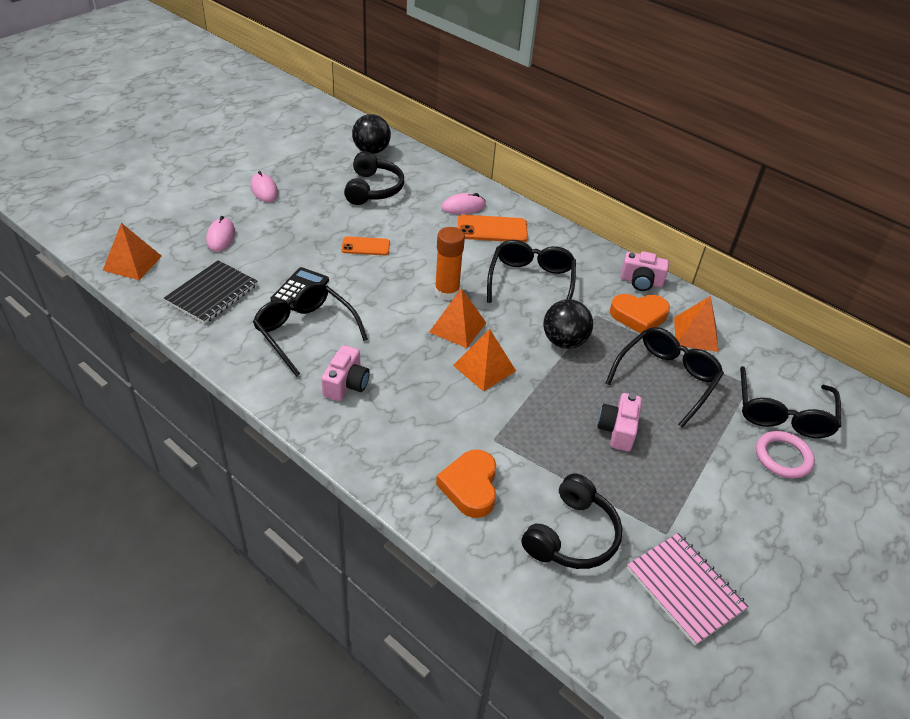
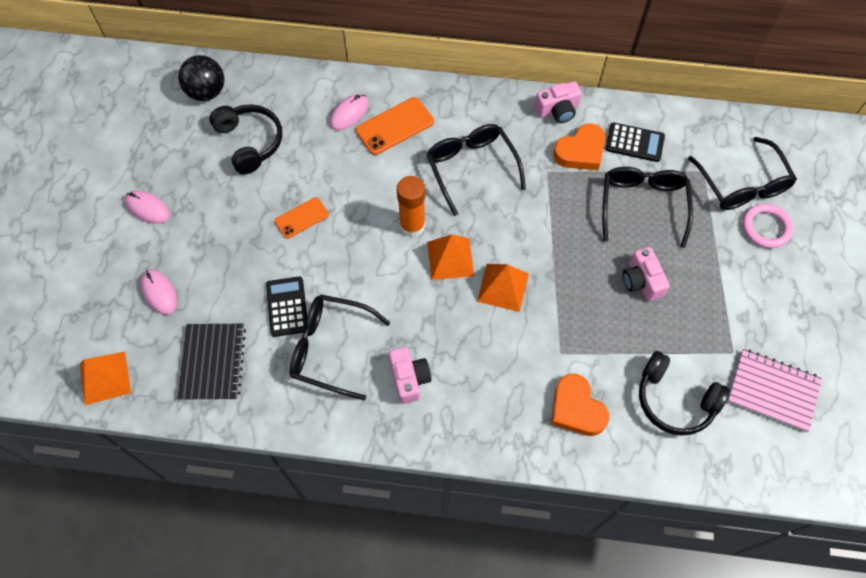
camera: 30 degrees left, 20 degrees up
(564, 341) = (543, 217): black ball -> none
(572, 536) = (674, 400): black headphones -> black headphones turned 120 degrees clockwise
(696, 334) = (634, 142): orange pyramid -> black calculator

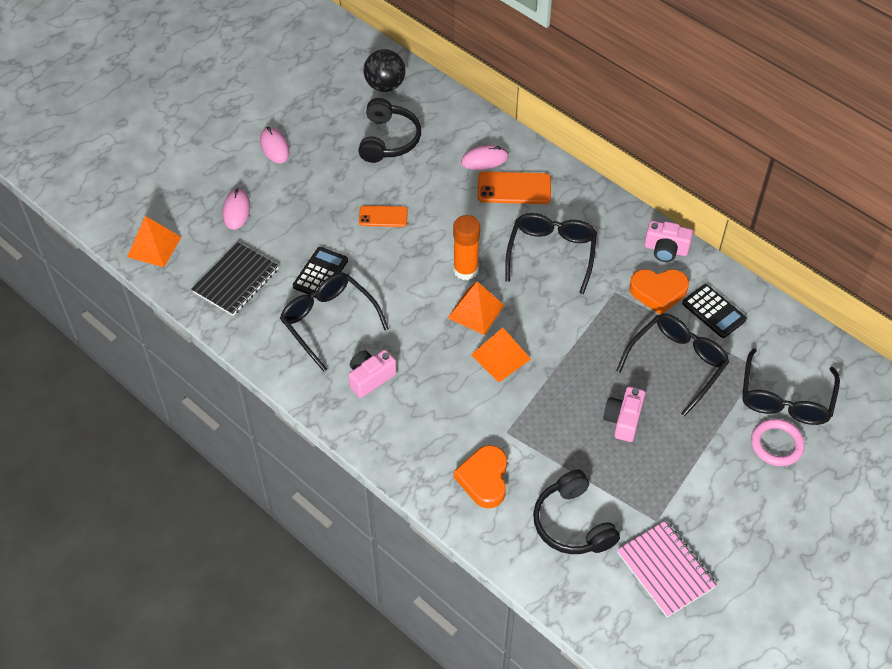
camera: 35 degrees right, 10 degrees down
(409, 379) = (370, 378): pink camera -> pink camera turned 150 degrees counterclockwise

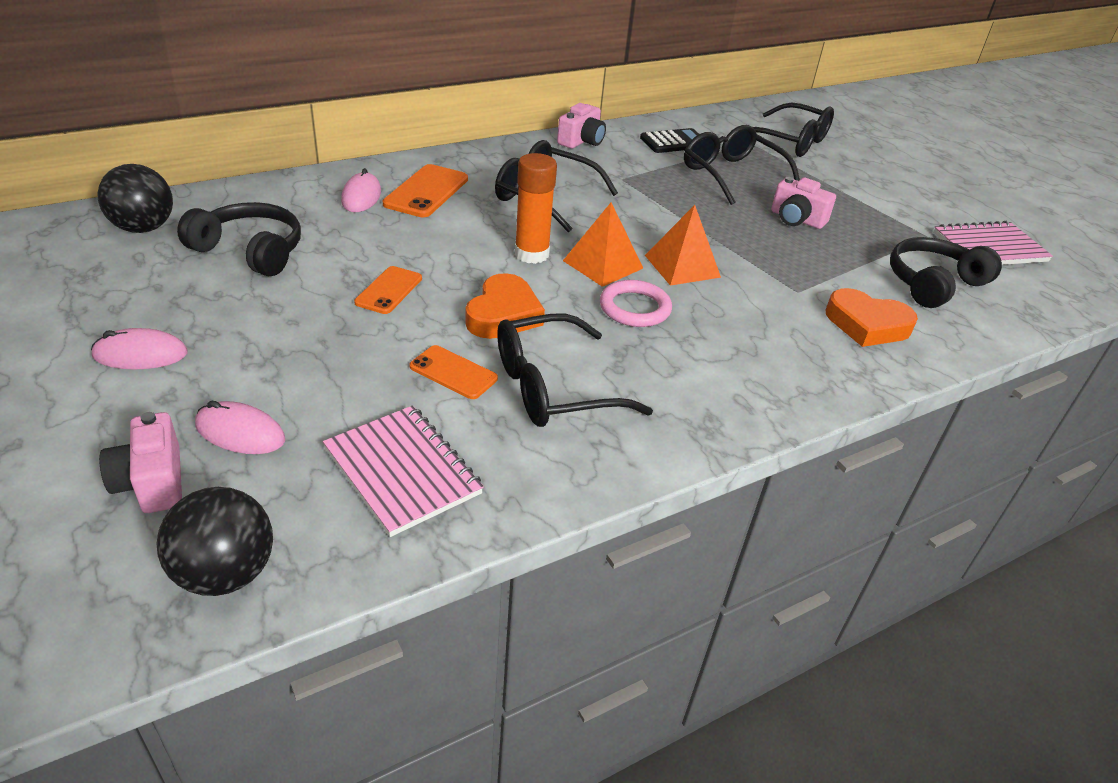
camera: 75 degrees left, 15 degrees down
(154, 246) = (226, 573): orange pyramid -> black ball
(235, 280) = (402, 471): black notebook -> pink notebook
(320, 273) = (453, 372): black calculator -> orange phone
(370, 378) = (678, 374): pink camera -> pink camera (152, 482)
(572, 523) = (933, 283): black headphones -> black headphones turned 150 degrees clockwise
(658, 292) = (635, 159): orange heart -> orange heart (503, 314)
(776, 444) = (841, 159): pink ring -> pink ring (635, 308)

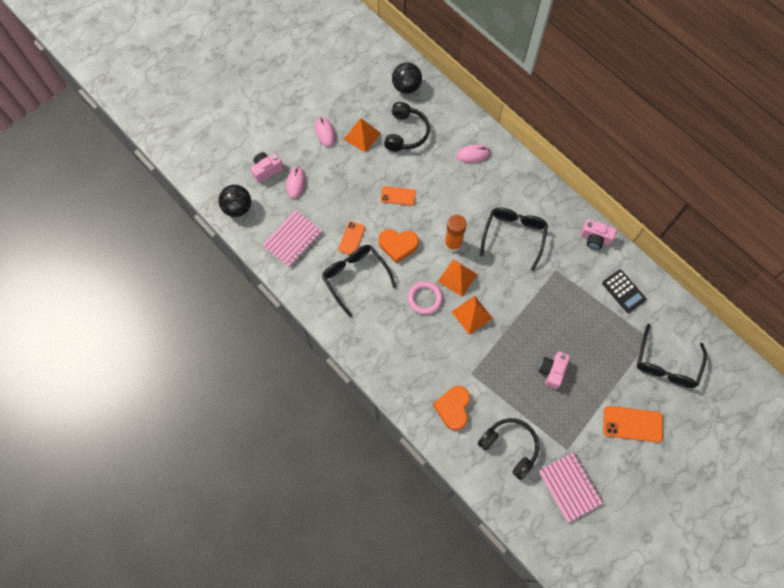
camera: 80 degrees right, 30 degrees up
(203, 304) = (362, 136): none -> orange pyramid
(426, 191) = (492, 180): orange phone -> orange phone (632, 424)
(731, 174) = (593, 330): black glasses -> none

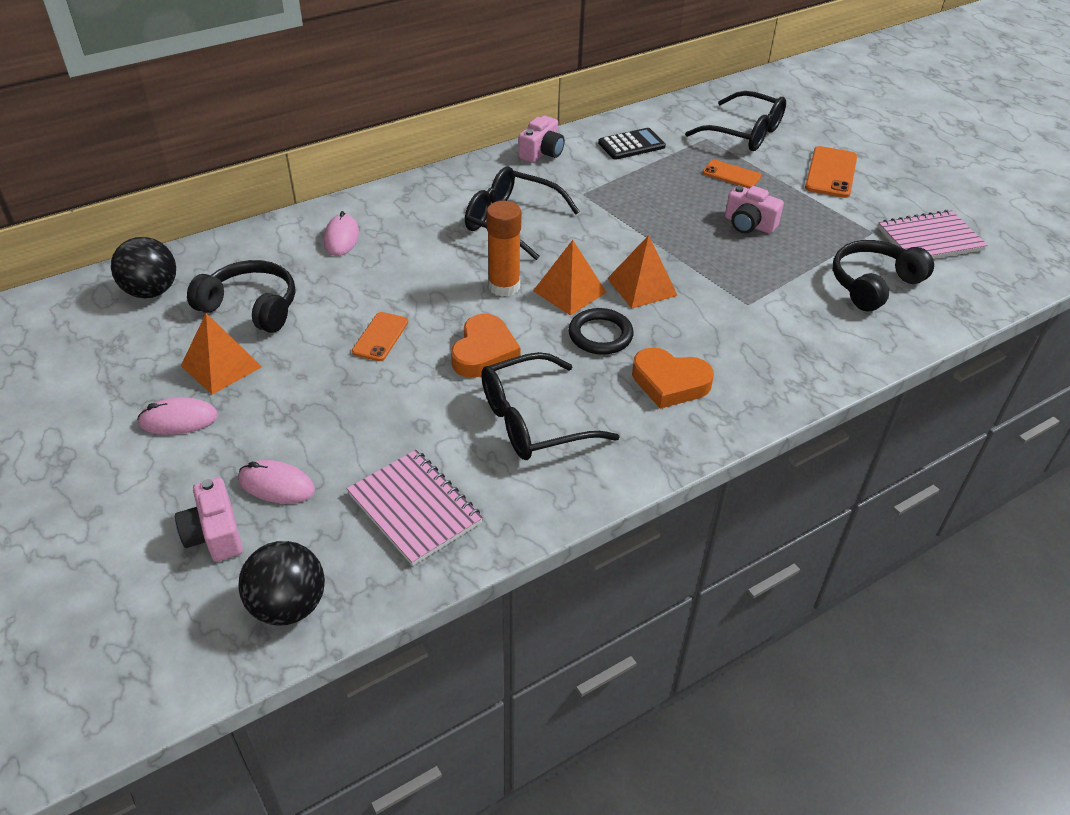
camera: 80 degrees left, 25 degrees down
(351, 238) = (446, 414): orange phone -> orange phone (731, 175)
(425, 298) = (600, 335): pink ring -> black ring
(453, 408) = (809, 333): orange heart -> orange heart (669, 383)

